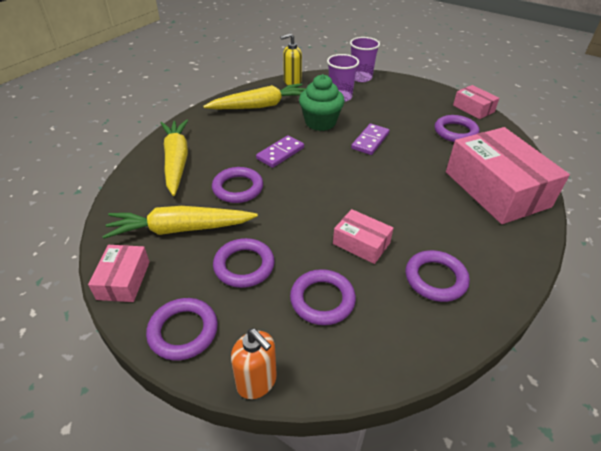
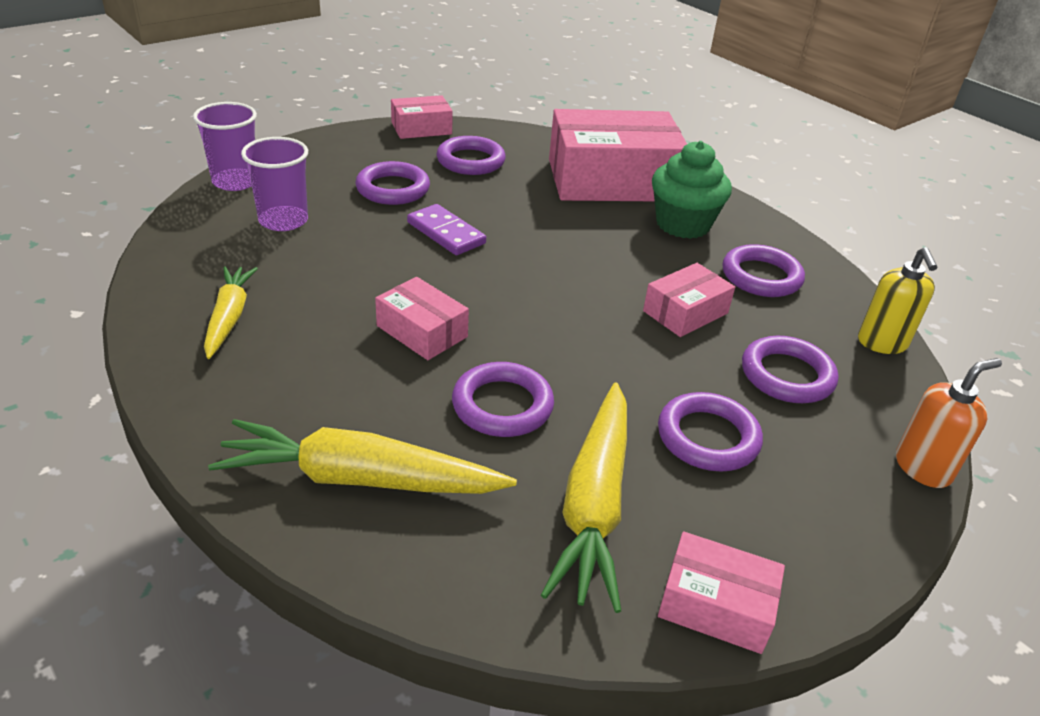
camera: 75 degrees left, 5 degrees down
(183, 331) = (838, 533): purple ring -> purple ring (393, 189)
(260, 106) = (229, 317): yellow carrot -> yellow carrot, size x0.62
(280, 153) = (422, 331): purple domino -> pink box
(292, 82) = (169, 256): yellow soap dispenser -> yellow soap dispenser (882, 343)
(320, 122) = (353, 263): green cupcake -> green cupcake (683, 224)

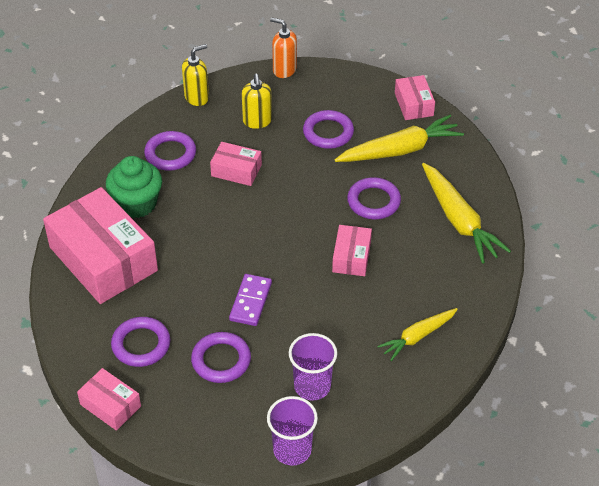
camera: 120 degrees left, 10 degrees up
(787, 375) = (257, 121): purple ring -> yellow soap dispenser

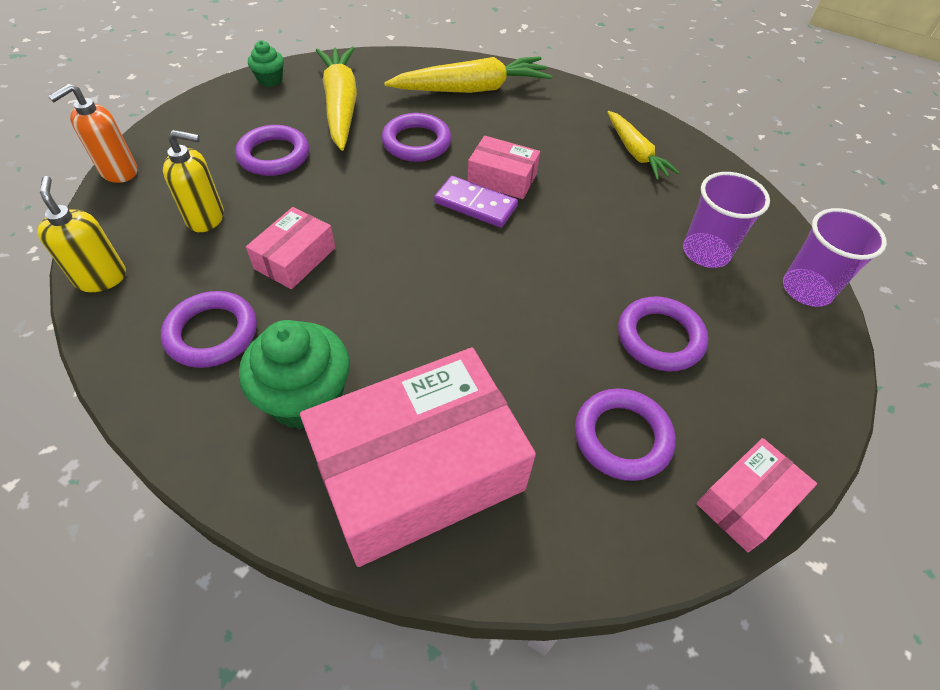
camera: 80 degrees left, 5 degrees up
(250, 301) = (557, 287): purple domino -> purple domino (475, 205)
(414, 104) = (270, 80): pink box -> green cupcake

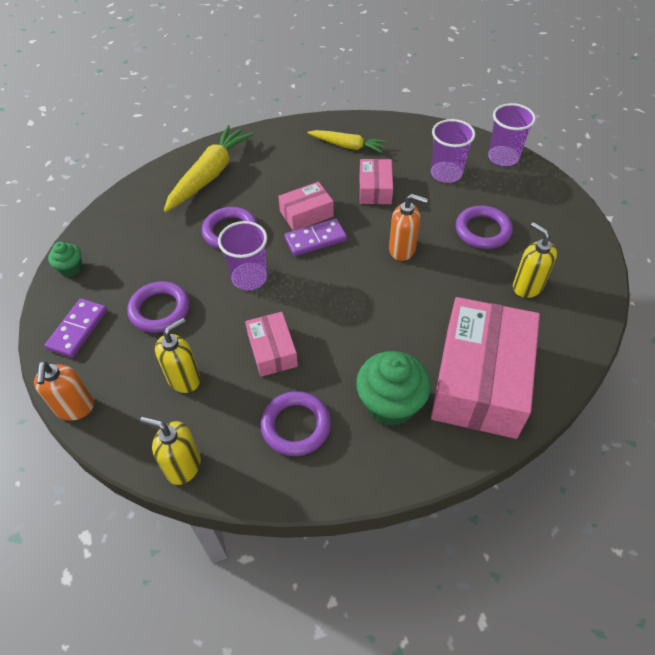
camera: 45 degrees left, 0 degrees up
(206, 123) = (77, 329): none -> purple domino
(341, 105) = (148, 247): yellow carrot -> none
(372, 188) = (249, 277): none -> purple cup
(541, 281) = (402, 250): none -> orange soap dispenser
(622, 437) = (527, 286): purple ring -> yellow soap dispenser
(746, 501) = (594, 267): pink box -> pink box (375, 189)

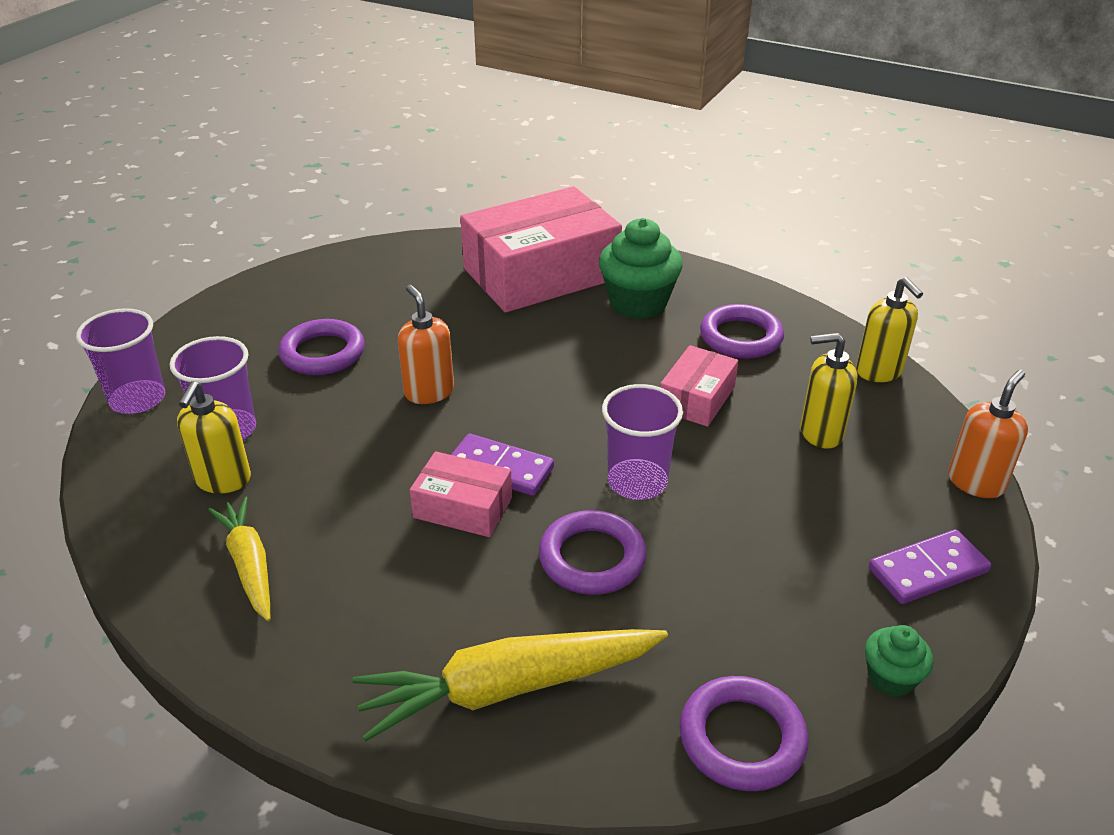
camera: 135 degrees left, 15 degrees down
(160, 310) = (791, 520): purple ring -> purple ring (742, 738)
(375, 189) = (334, 474): pink box -> none
(527, 286) = (383, 294): yellow soap dispenser -> yellow soap dispenser (223, 480)

